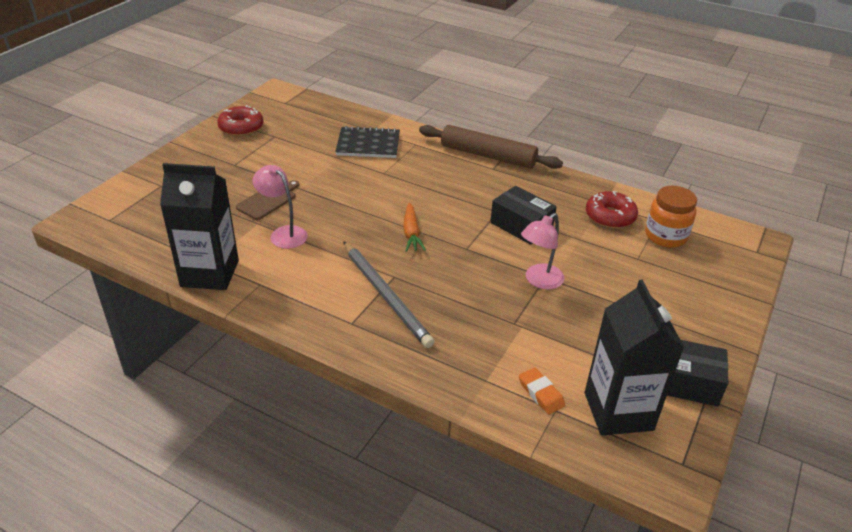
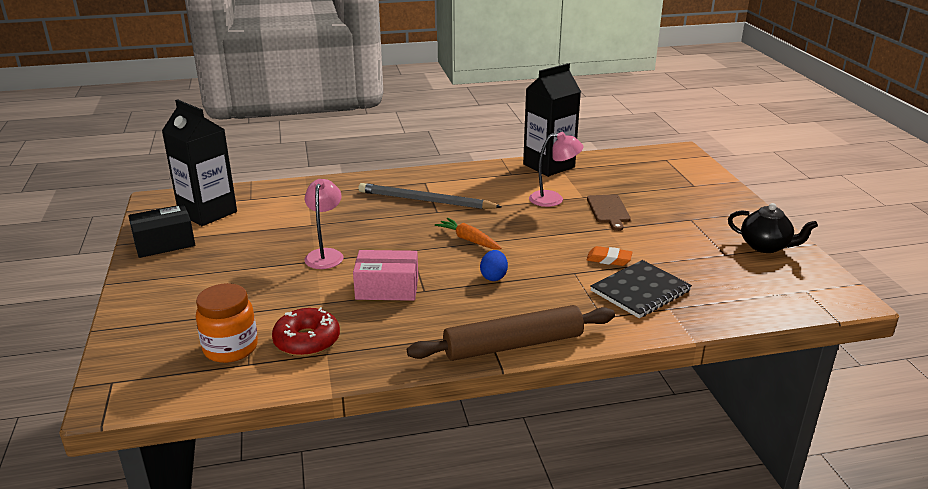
camera: 140 degrees right, 10 degrees down
(241, 127) = (765, 246): red donut -> black teapot
(438, 196) = (493, 277): none -> blue egg
(521, 226) = (387, 288): black box -> pink box
(541, 393) = (266, 201): orange eraser -> orange eraser (609, 259)

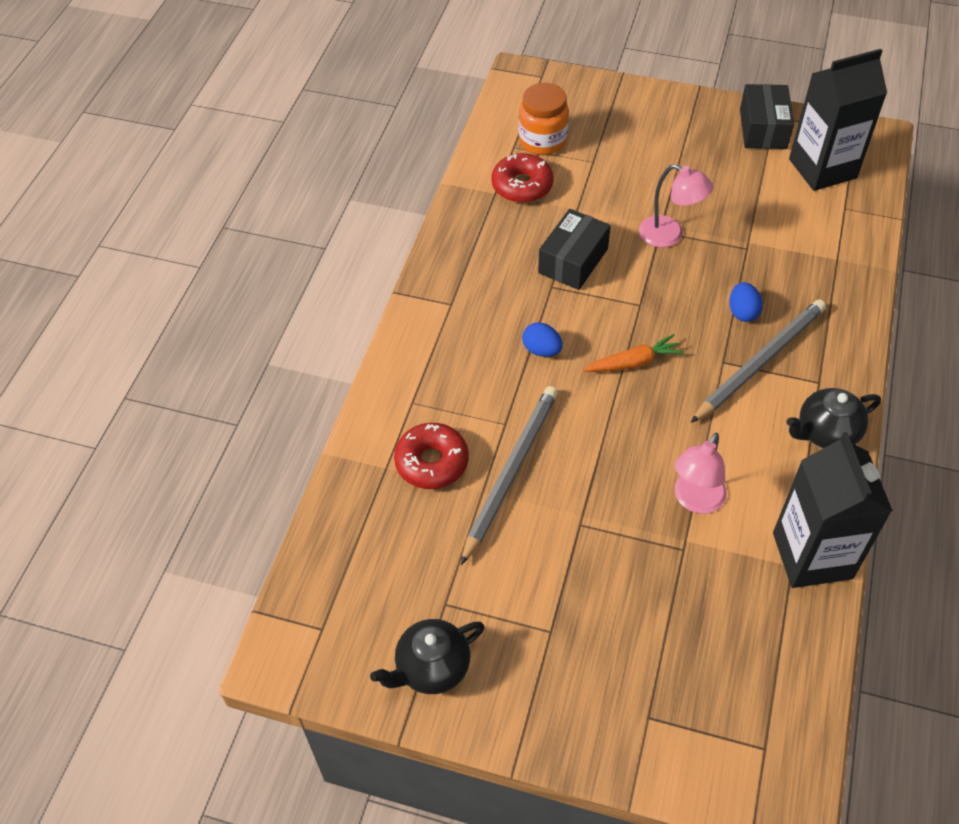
camera: 120 degrees right, 25 degrees up
(385, 213) = (742, 312): none -> blue egg
(387, 288) = (573, 261): pink box -> black box
(462, 174) = (826, 433): none -> black teapot
(513, 345) = (419, 313): brown rolling pin -> none
(608, 210) = (628, 546): brown cutting board -> none
(609, 259) = (510, 472): orange eraser -> grey pencil
(640, 291) = (432, 462): black notebook -> red donut

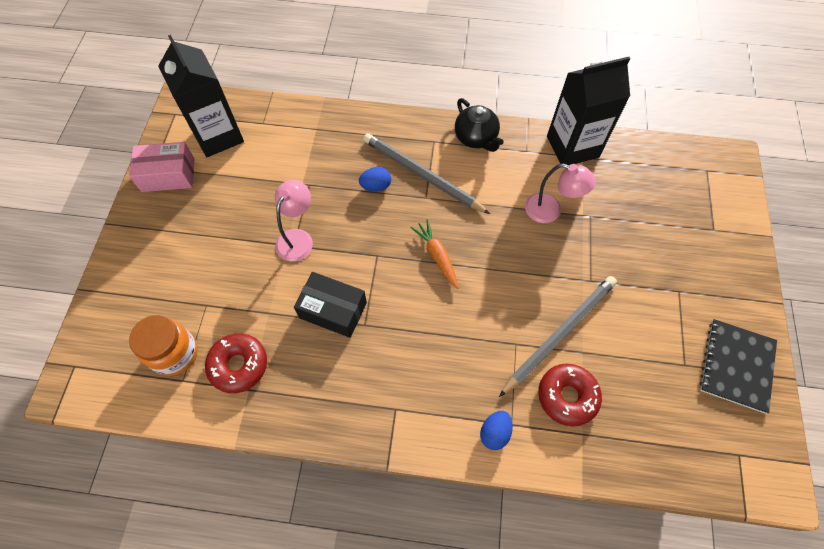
camera: 100 degrees left, 10 degrees up
(431, 668) = (736, 366): black teapot -> black notebook
(510, 472) = (560, 334): grey pencil -> grey pencil turned 120 degrees clockwise
(541, 350) = (436, 325): blue egg -> blue egg (494, 432)
(763, 129) = (168, 175): black box -> pink box

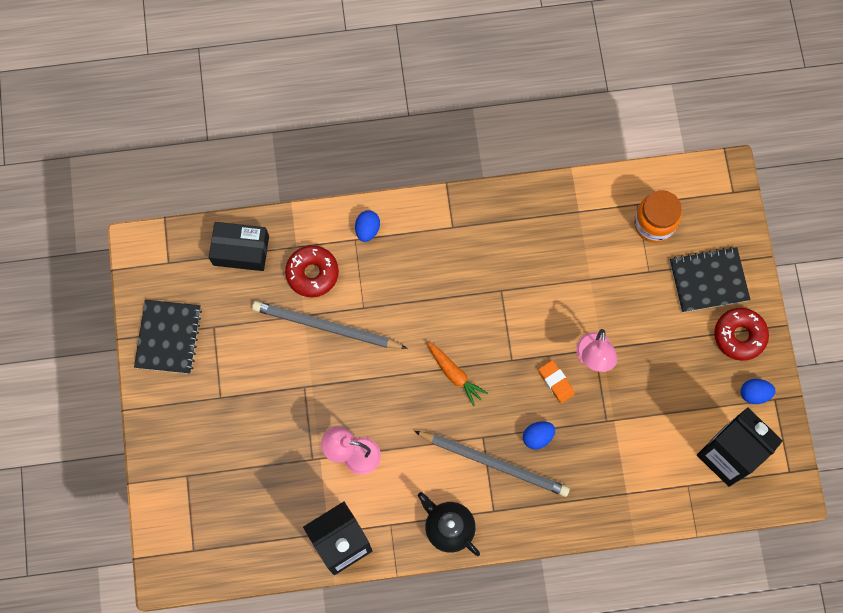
camera: 165 degrees right, 10 degrees up
(152, 281) = (708, 280): none -> black notebook
(168, 175) = (754, 394): pink box -> blue egg
(239, 365) = (595, 228): red donut -> red donut (739, 336)
(333, 310) = (533, 296): black box -> black box (241, 250)
(342, 226) = (556, 382): none -> orange eraser
(560, 334) = (326, 327): grey pencil -> grey pencil turned 75 degrees clockwise

